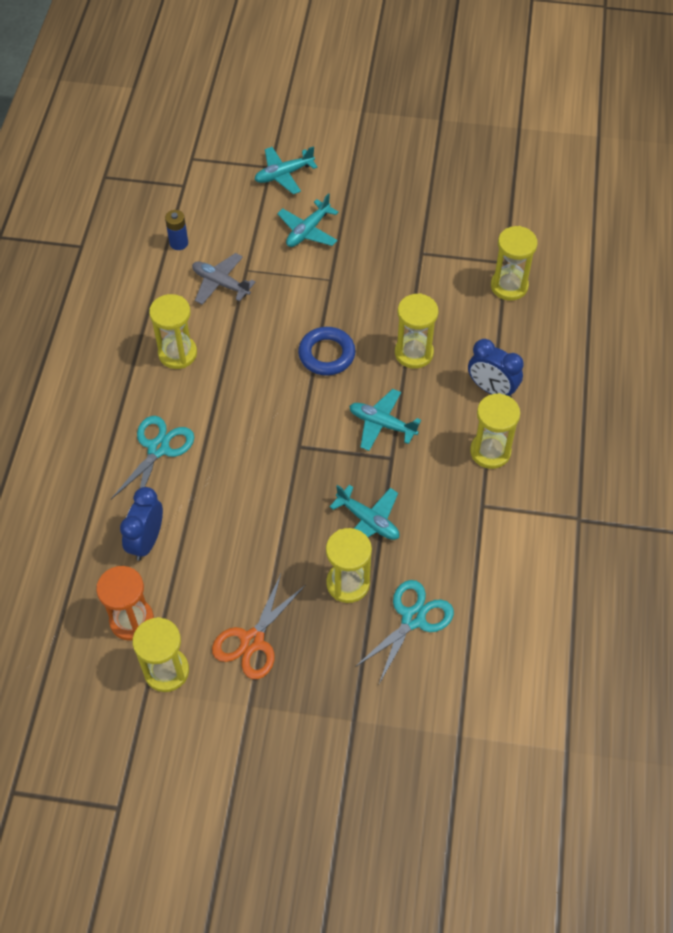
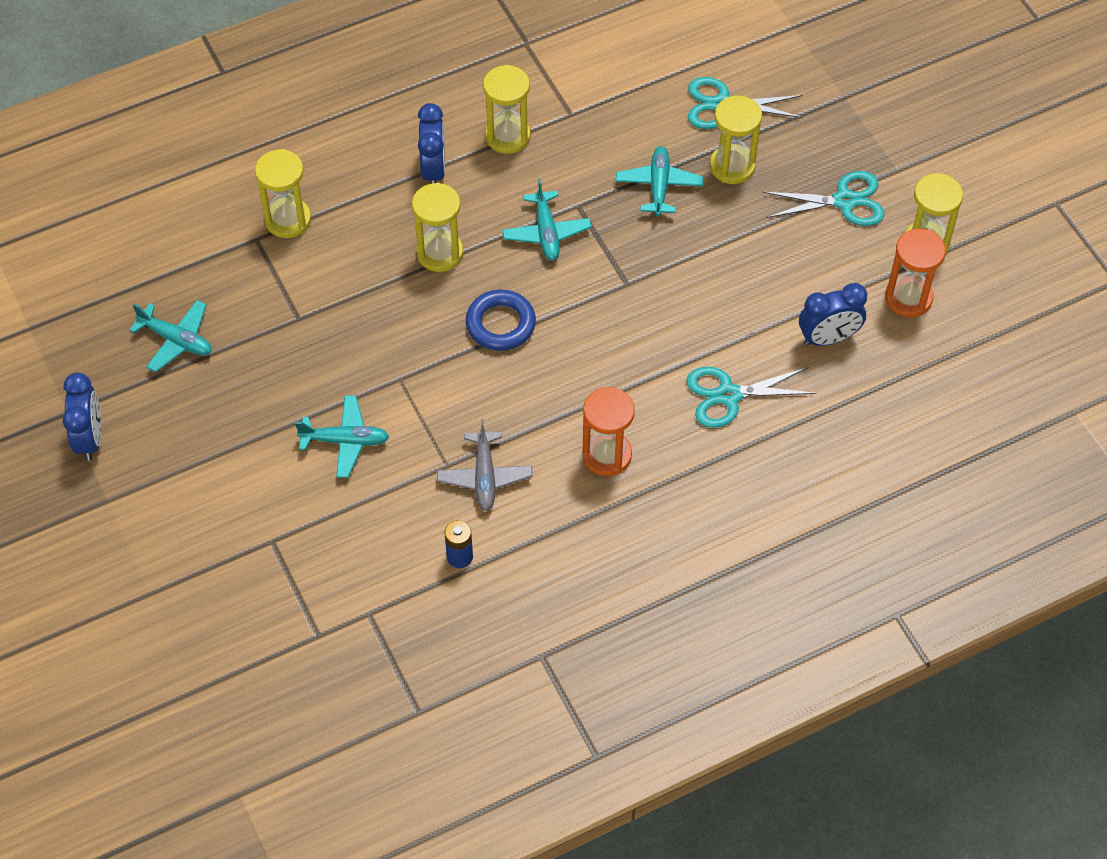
camera: 125 degrees left, 0 degrees up
(177, 353) = (606, 455): yellow hourglass -> orange hourglass
(252, 641) = (844, 201): orange scissors -> turquoise scissors
(284, 174) = (274, 518): turquoise plane -> turquoise plane (176, 340)
(412, 121) = (90, 438): none -> blue clock

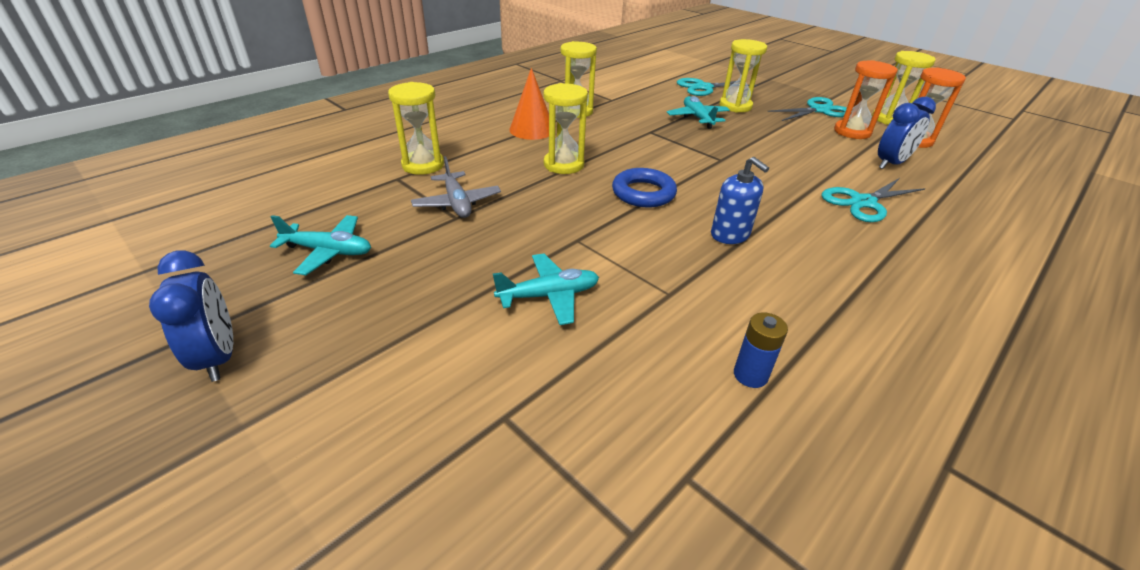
camera: 20 degrees left, 20 degrees down
(434, 170) = (532, 129): blue clock -> orange cone
(484, 476) = (715, 295): grey plane -> grey plane (457, 203)
(546, 232) = (639, 145): turquoise plane -> none
(549, 408) = (730, 235): none -> blue soap dispenser
(606, 455) = (811, 256): orange hourglass -> orange hourglass (852, 132)

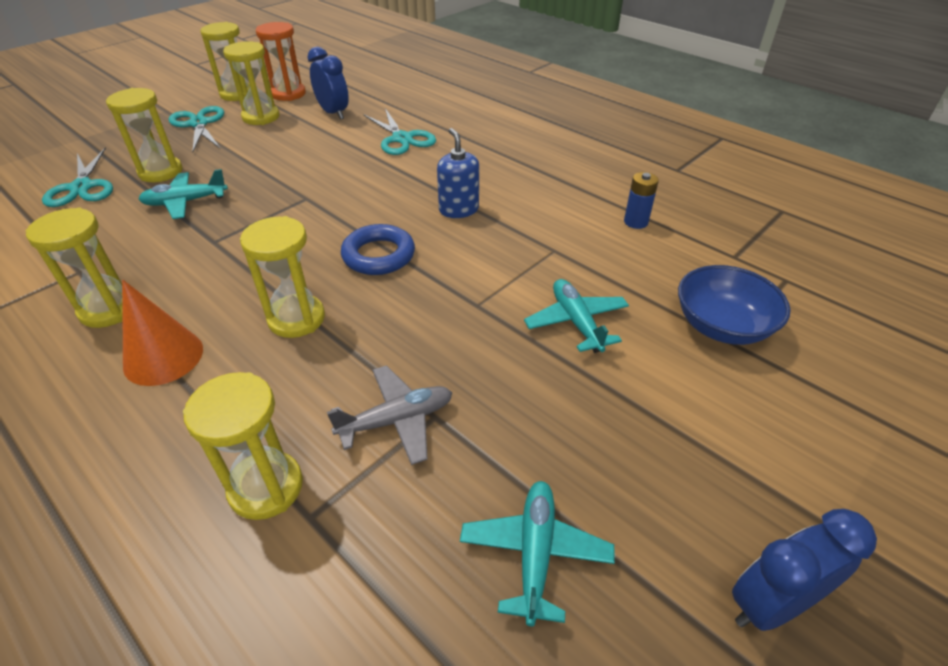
camera: 90 degrees left, 5 degrees up
(532, 415) = (722, 326): none -> blue bowl
(730, 235) = (459, 210): blue soap dispenser -> blue soap dispenser turned 75 degrees counterclockwise
(852, 132) = (261, 117): orange hourglass -> yellow hourglass

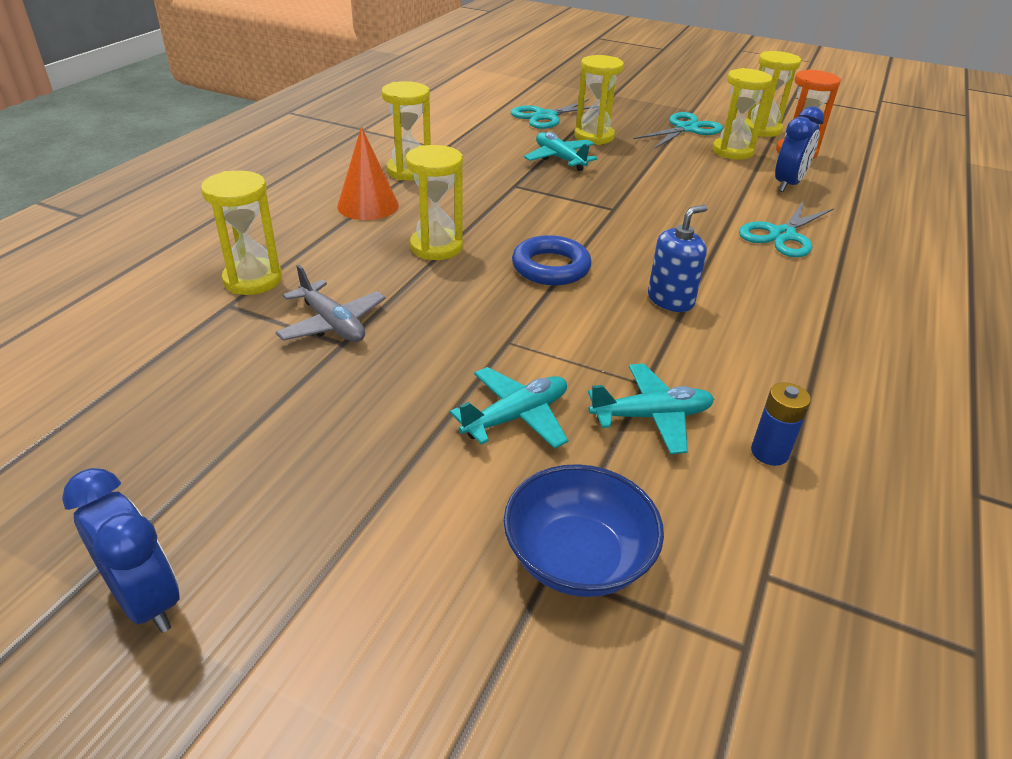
camera: 70 degrees right, 5 degrees down
(535, 553) = (201, 425): turquoise plane -> turquoise plane (651, 416)

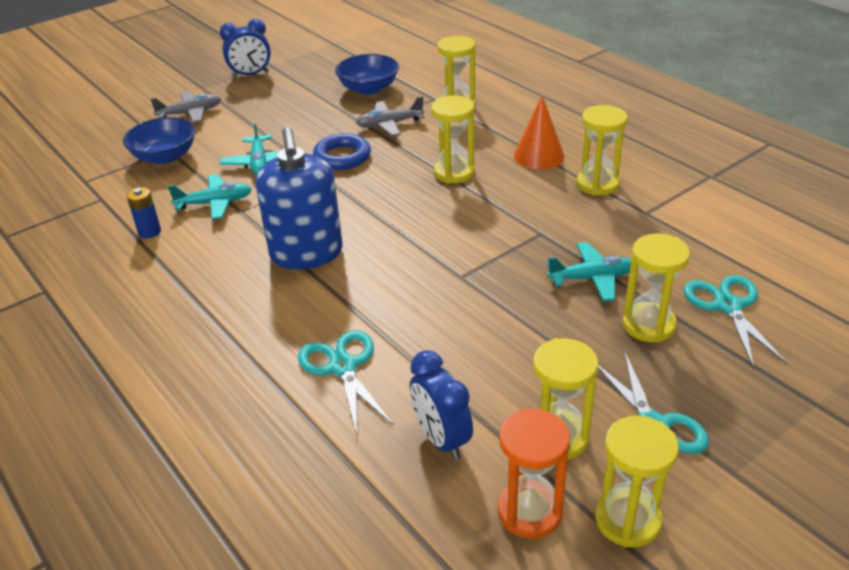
camera: 120 degrees right, 0 degrees up
(203, 381) = (368, 89): none -> blue bowl
(386, 619) = (190, 113): none -> grey plane
(551, 267) = (390, 213): blue ring -> blue ring (342, 157)
(651, 416) = (214, 203): turquoise plane -> turquoise plane turned 120 degrees counterclockwise
(670, 300) = (306, 253): blue soap dispenser -> blue soap dispenser, size x1.78

